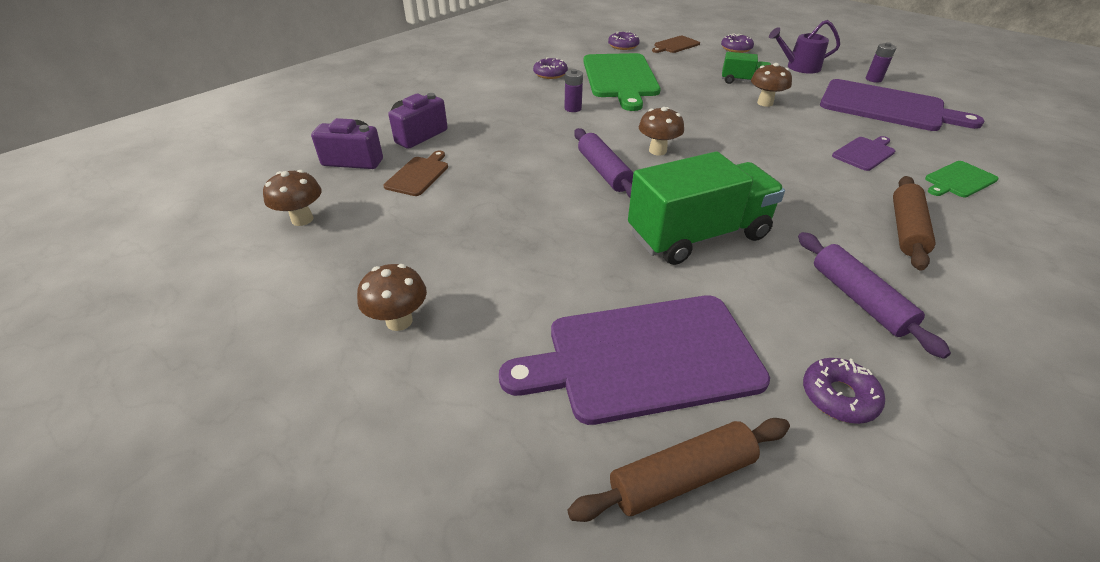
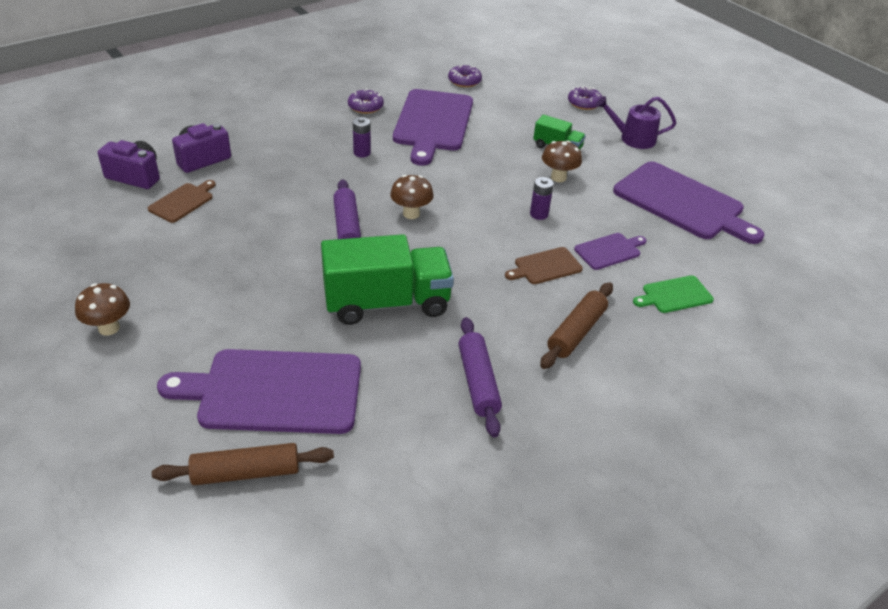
camera: 10 degrees right, 0 degrees up
(302, 219) = (70, 228): brown mushroom -> none
(620, 78) = (433, 123): green cutting board -> purple cutting board
(675, 45) = (521, 88): brown cutting board -> brown cutting board (545, 266)
(838, 396) = (398, 448): purple donut -> none
(873, 79) = (700, 167): purple battery -> purple battery (539, 214)

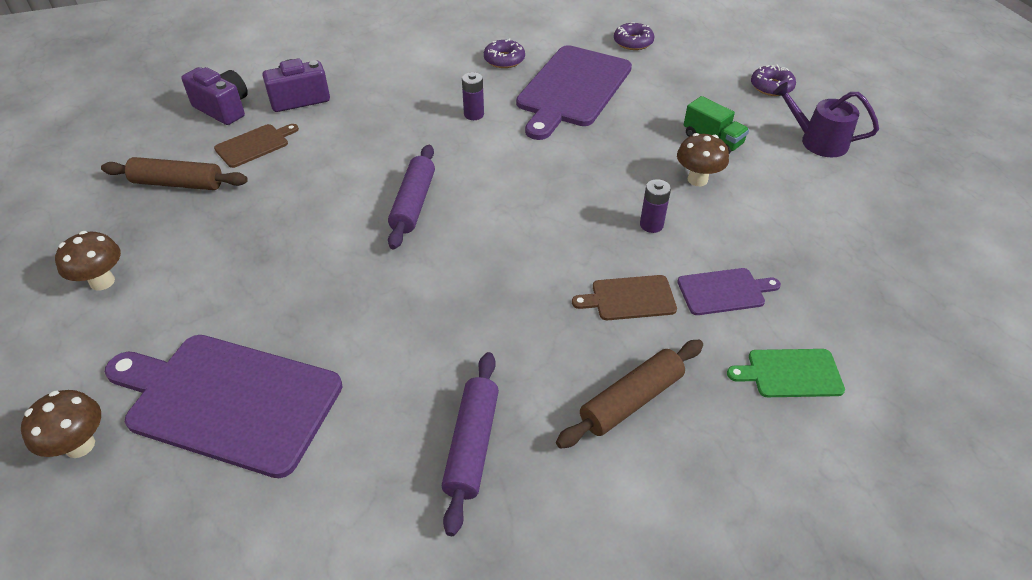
camera: 20 degrees right, 5 degrees up
(246, 472) = (142, 504): brown rolling pin -> brown rolling pin (178, 183)
(387, 303) = (412, 310): green truck -> none
(411, 214) = (495, 199): brown mushroom -> brown mushroom (80, 445)
(682, 203) = (852, 240): purple cutting board -> none

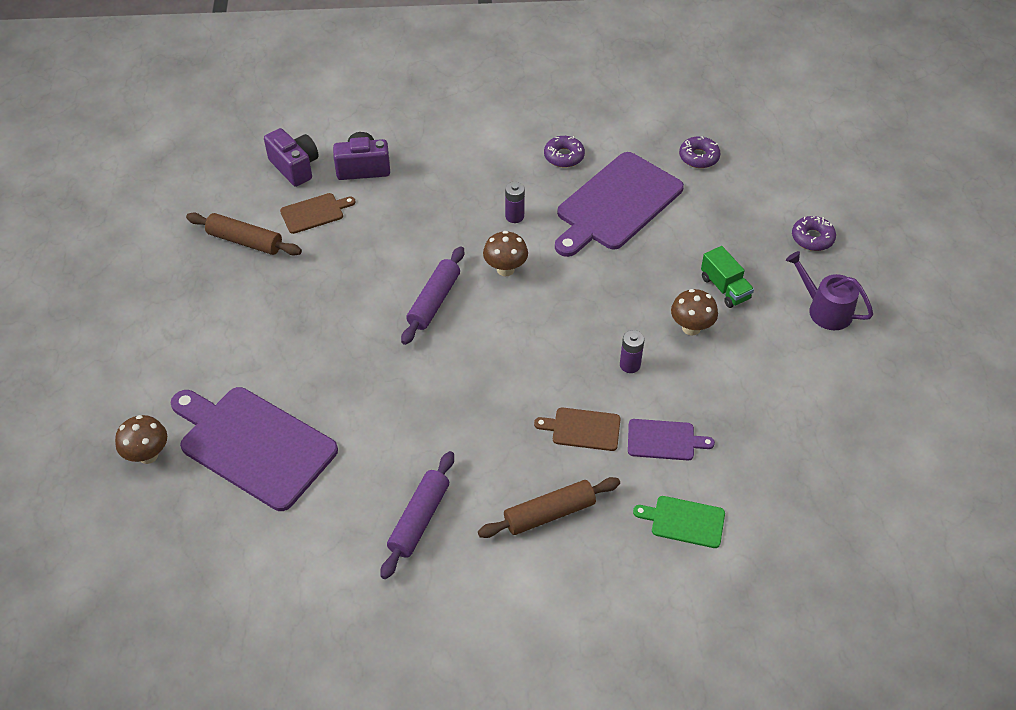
camera: 15 degrees right, 5 degrees up
(102, 282) = (176, 324): brown mushroom -> brown mushroom (505, 269)

